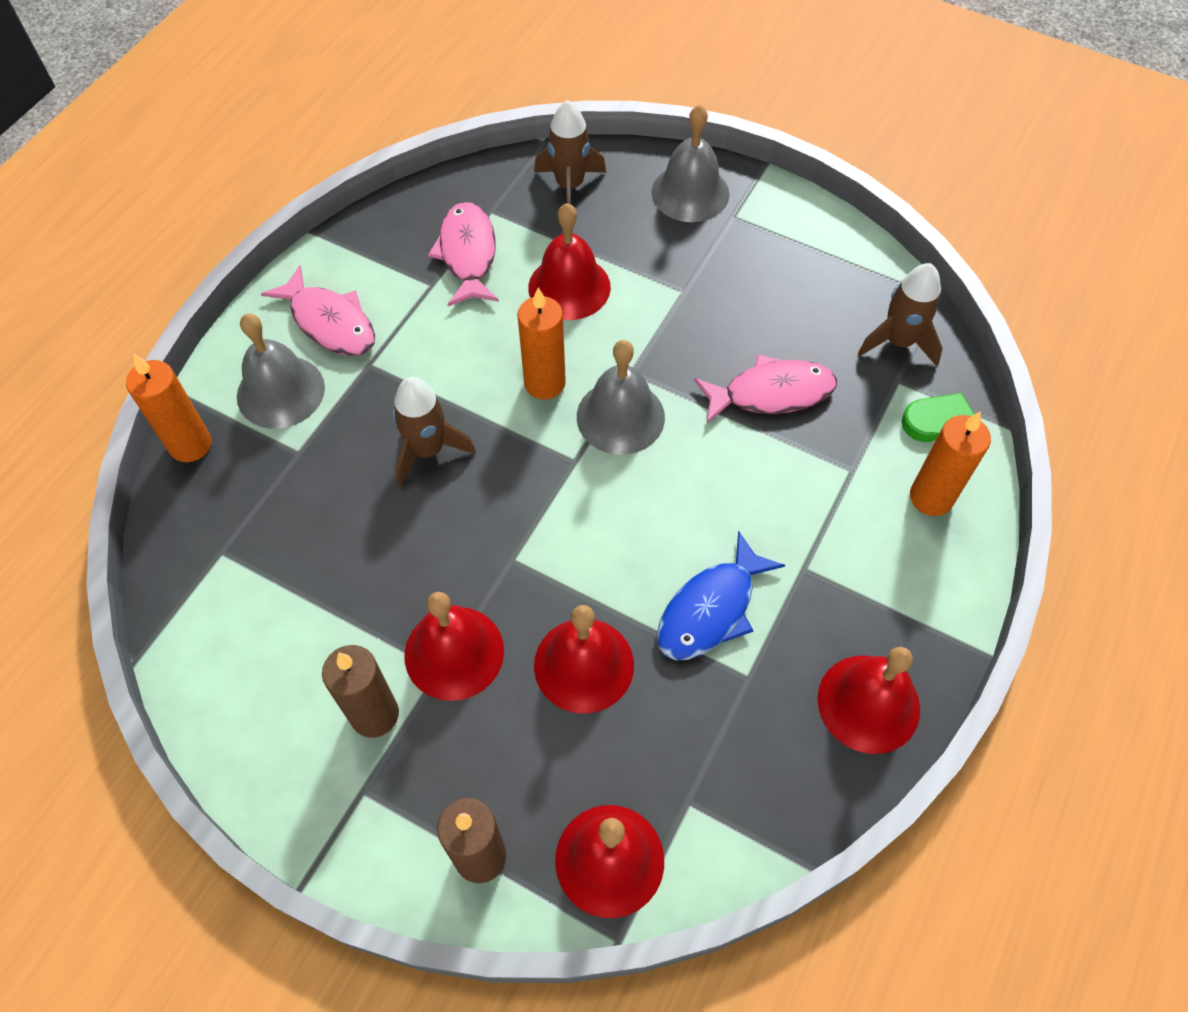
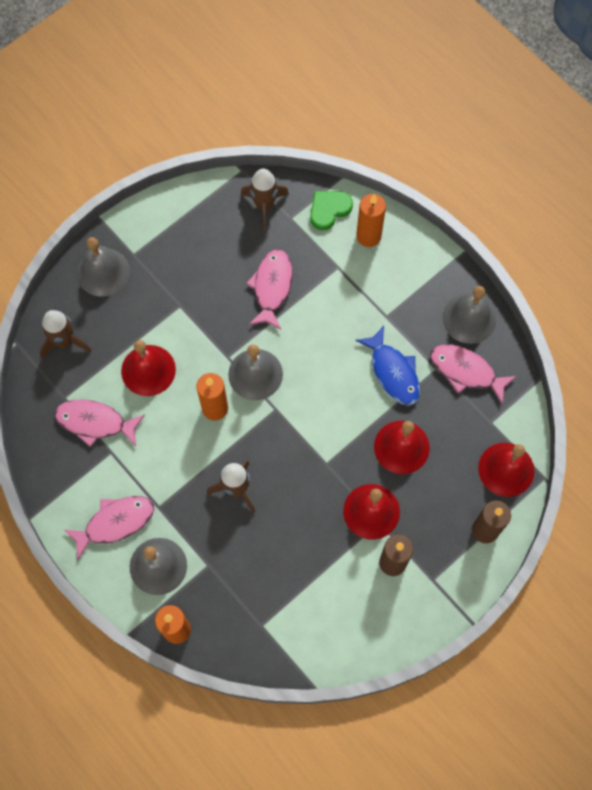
camera: 70 degrees left, 10 degrees up
(766, 729) = (466, 371): none -> pink fish
(868, 703) = (469, 318): red bell -> grey bell

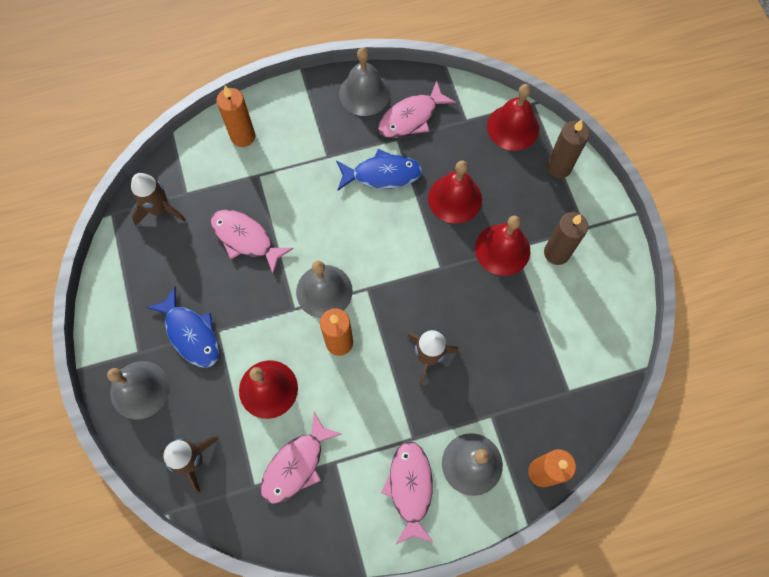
camera: 65 degrees left, 0 degrees up
(167, 286) = (191, 334): none -> blue fish
(329, 210) = (197, 157): green heart -> none

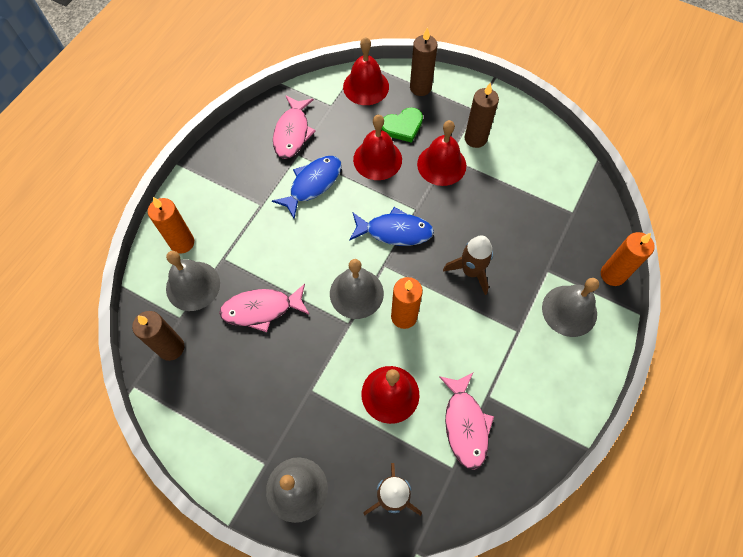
camera: 45 degrees left, 5 degrees down
(160, 209) = (171, 348): brown rocket -> brown candle
(191, 334) = (292, 411): blue fish -> blue fish (394, 231)
(364, 93) = (242, 143): grey bell -> grey bell (193, 285)
(410, 488) = (551, 363): pink fish -> none
(506, 188) = (402, 126): none -> green heart

